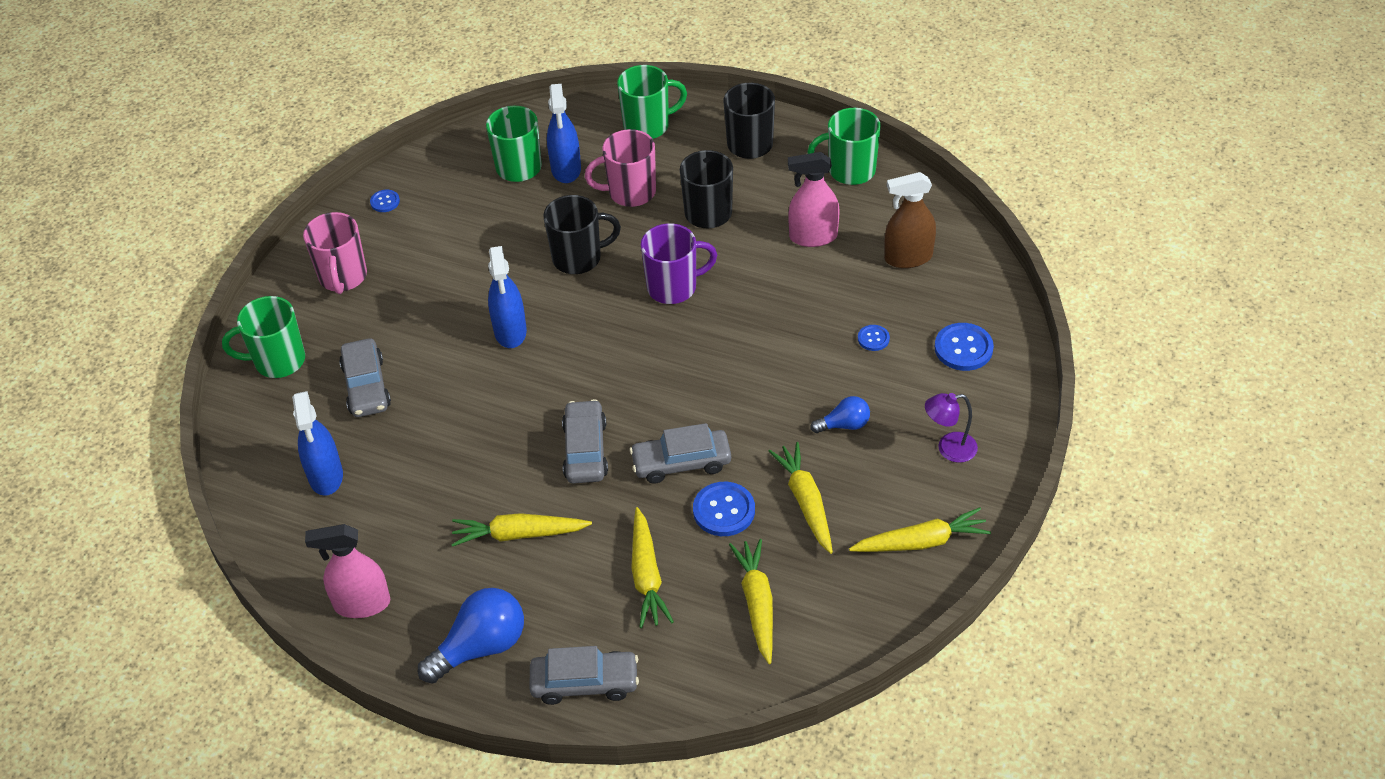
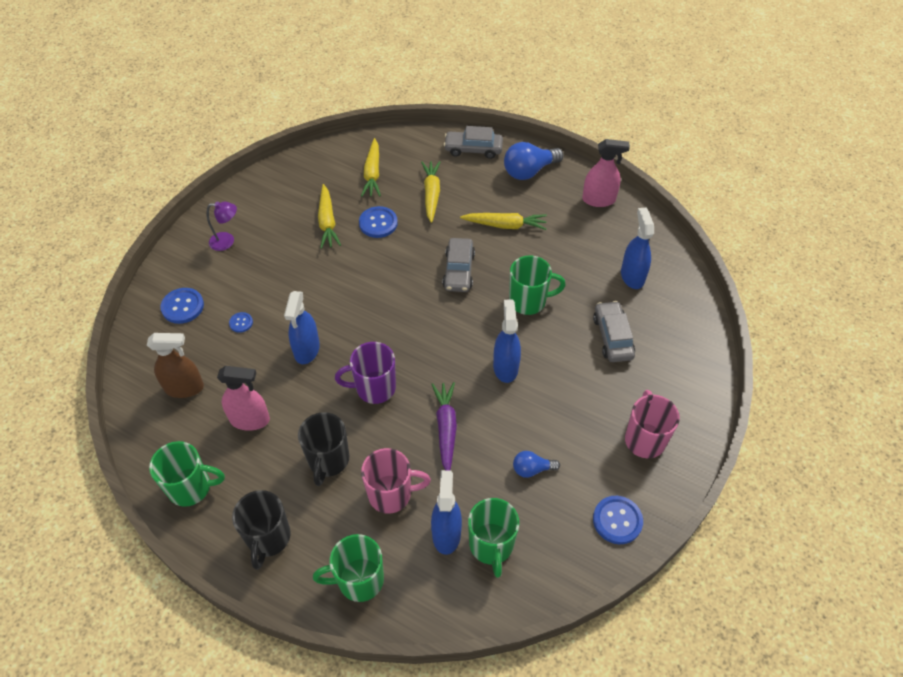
camera: 175 degrees left, 5 degrees up
(278, 361) = (683, 367): green mug -> green mug (528, 301)
(385, 202) = (617, 520): blue button -> blue button, size x1.81
(578, 258) = (446, 428): black mug -> purple carrot
(681, 463) = (397, 254): grey car -> none
(772, 318) = (307, 350): none -> blue spray bottle
(844, 425) = (286, 265): blue light bulb -> blue light bulb (532, 469)
(921, 542) = (269, 192): yellow carrot -> none

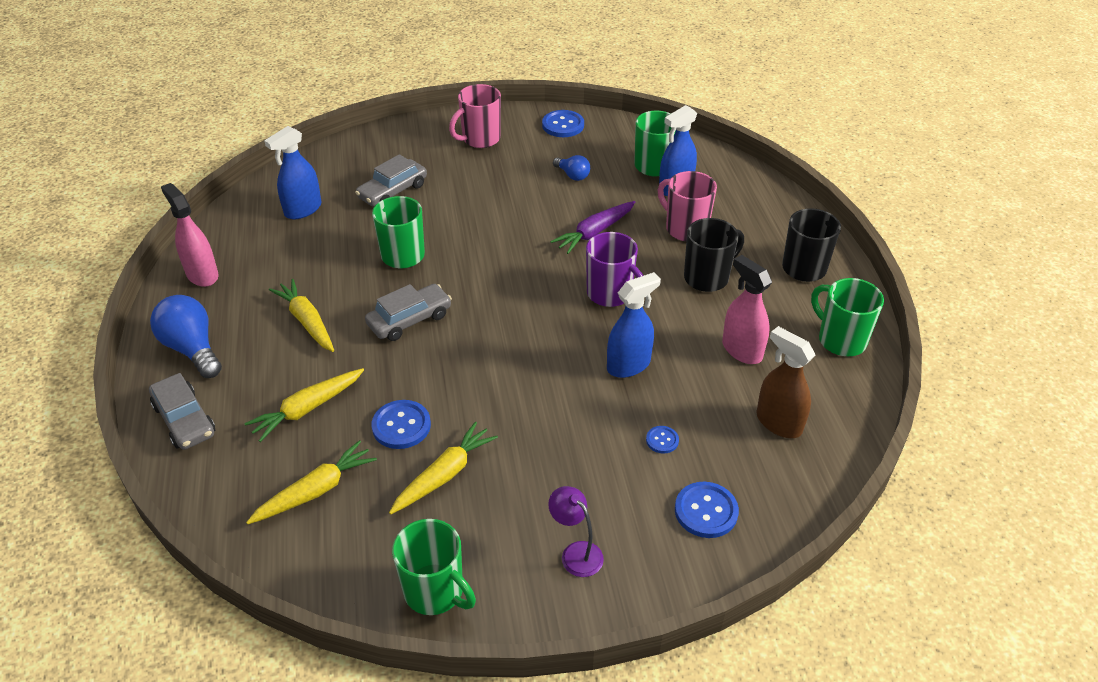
camera: 130 degrees left, 10 degrees down
(359, 580) = (763, 207): green mug -> green mug (435, 591)
(505, 367) = (494, 232): blue spray bottle -> none
(529, 171) = (192, 349): blue light bulb -> blue light bulb turned 150 degrees counterclockwise

